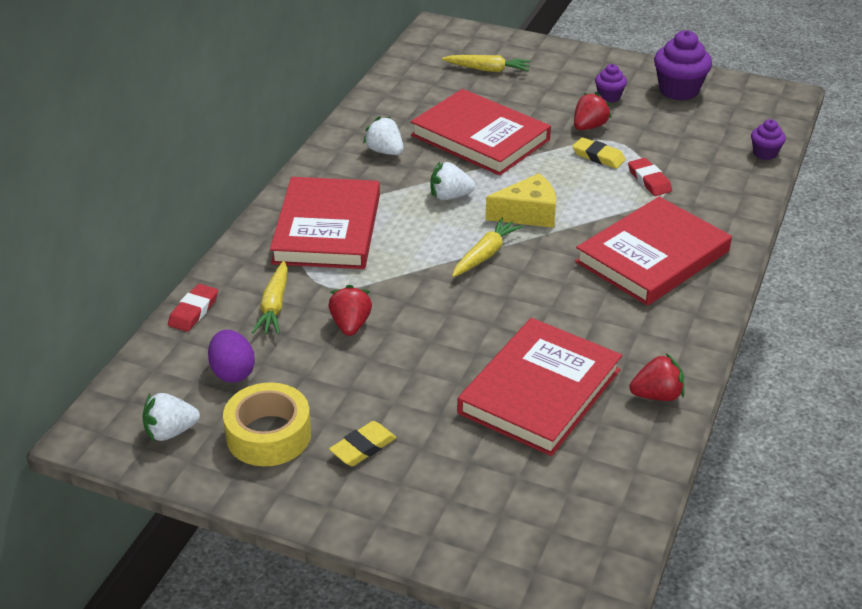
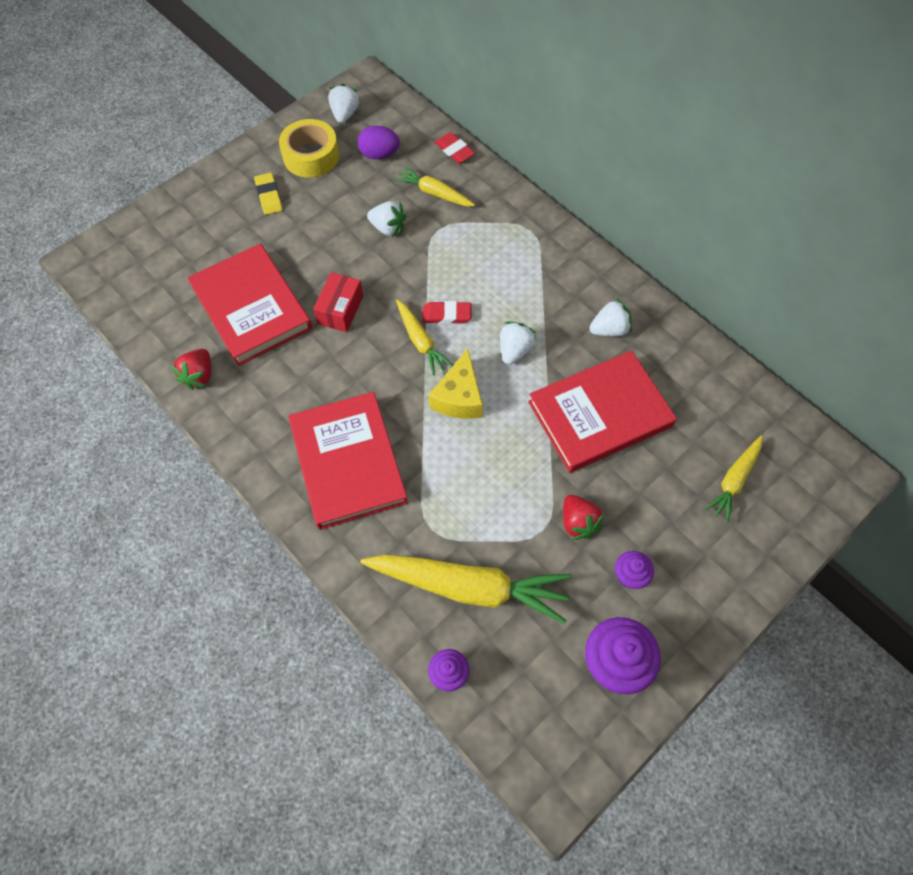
camera: 115 degrees right, 25 degrees up
(327, 229) = (511, 251): red book -> none
(350, 325) = (388, 228): red strawberry -> white strawberry
(489, 321) = (340, 310): none -> red box
(598, 156) = (520, 502): yellow eraser -> none
(649, 180) = (458, 525): red eraser -> red eraser (446, 315)
(692, 161) = (469, 587): none -> yellow carrot

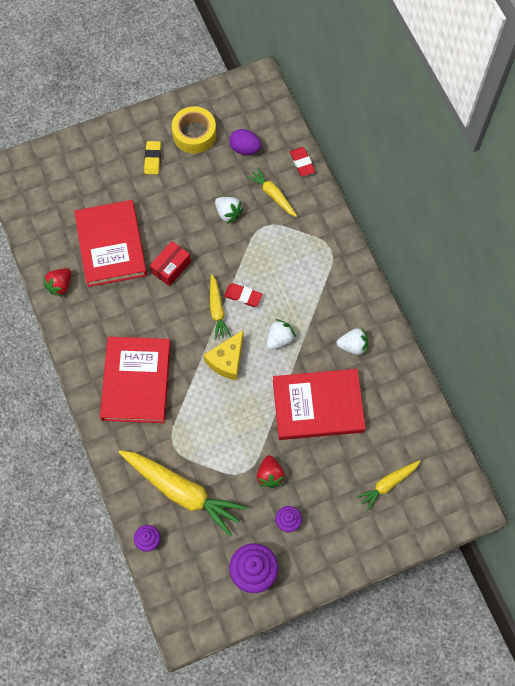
camera: 20 degrees right, 5 degrees up
(345, 114) = (232, 105): white strawberry -> none

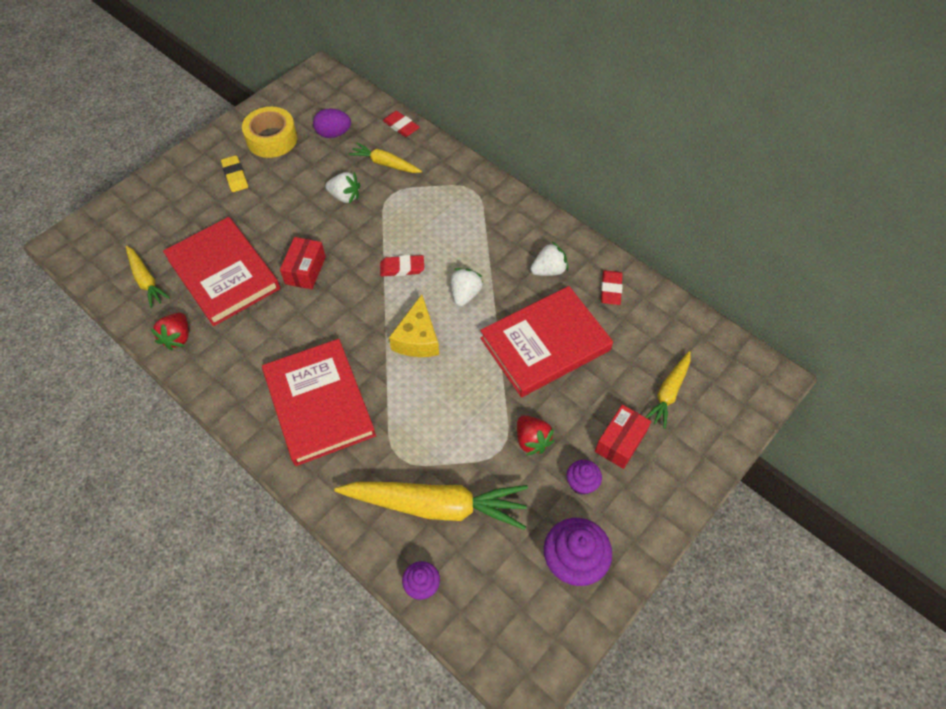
camera: 25 degrees left, 10 degrees down
(217, 310) = (380, 292): yellow carrot -> yellow carrot (146, 280)
(331, 505) = (620, 442): none -> red box
(391, 383) = (611, 289): none -> red eraser

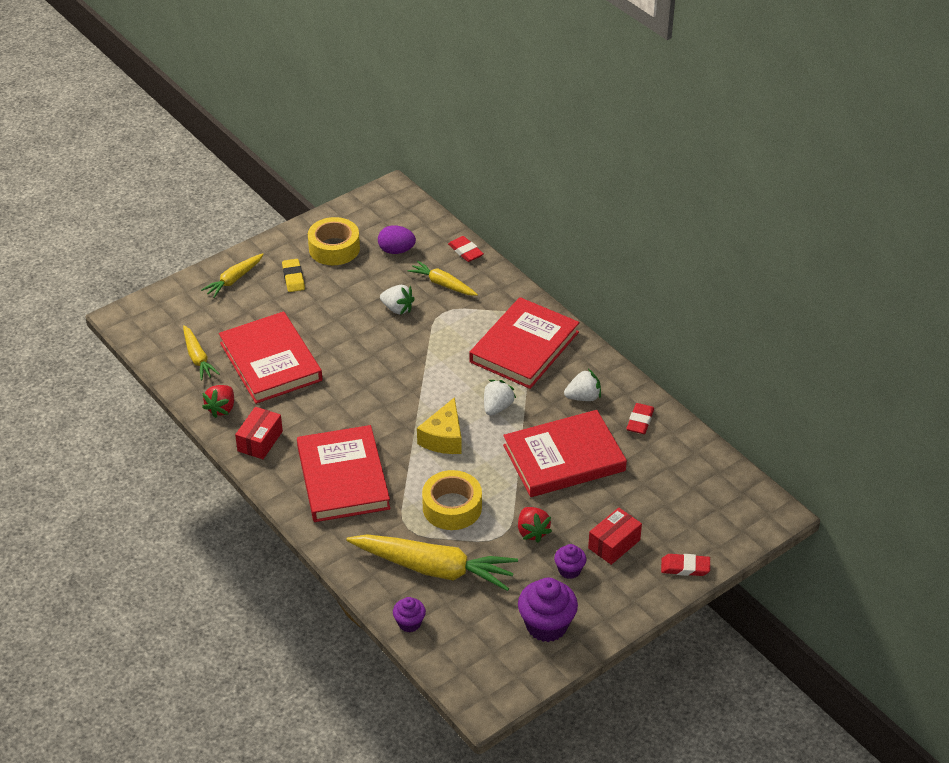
camera: 10 degrees right, 15 degrees down
(305, 270) = (348, 368): red box -> red box (260, 441)
(402, 268) = (441, 378): red eraser -> red eraser (685, 567)
(441, 423) = (452, 507): none -> yellow tape
(478, 222) = (524, 347): none -> red book
(668, 393) = (671, 512): yellow carrot -> yellow carrot (234, 280)

